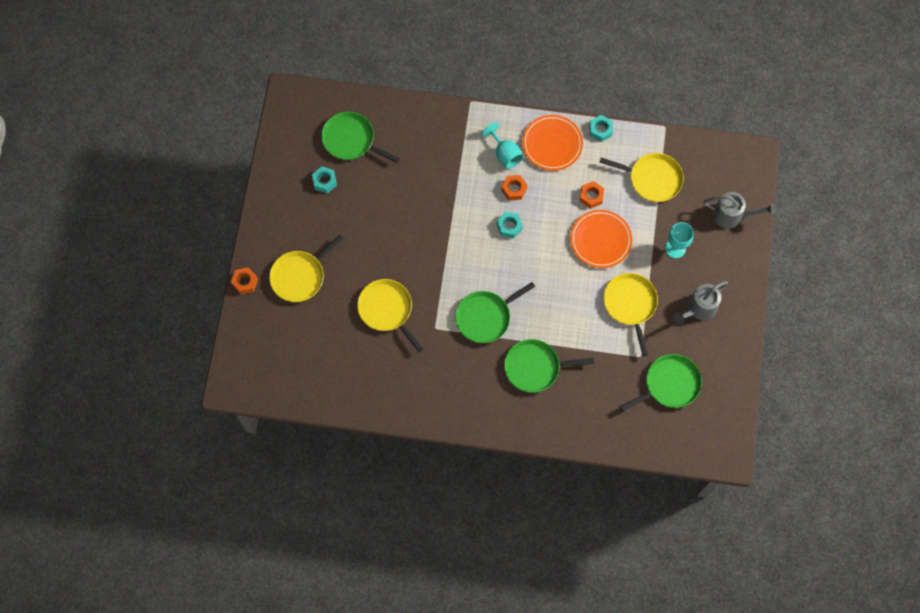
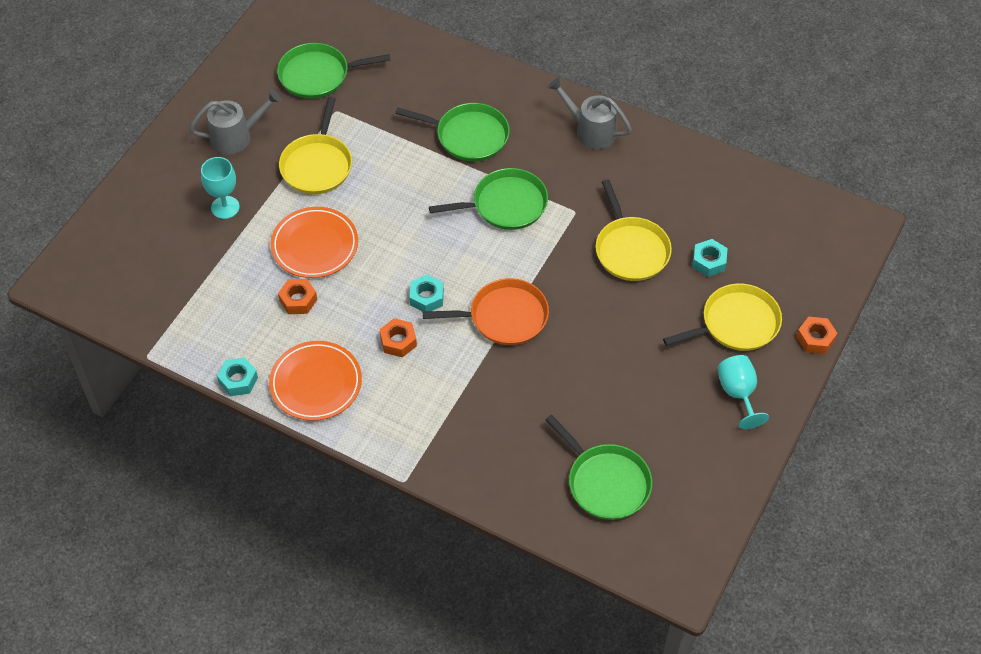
camera: 160 degrees left, 15 degrees down
(324, 181) = (664, 435): turquoise nut -> turquoise nut (709, 261)
(453, 229) = (504, 317): none -> orange pan
(505, 154) = (389, 391): turquoise goblet -> turquoise goblet (738, 393)
(652, 179) = (204, 296): yellow pan -> none
(732, 215) = (129, 222): grey watering can -> grey watering can (590, 130)

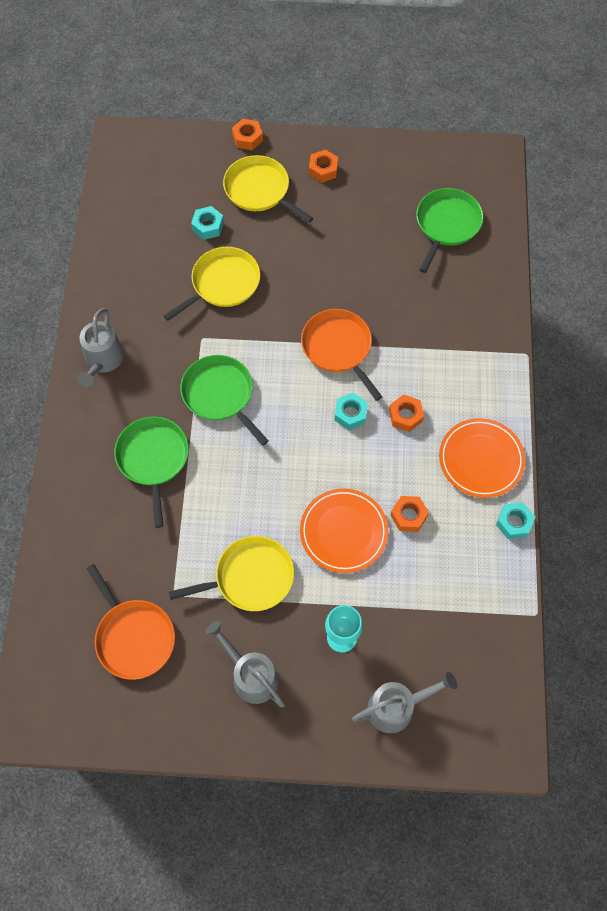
camera: 115 degrees left, 10 degrees up
(144, 222) = (397, 707): none -> grey watering can
(318, 75) = (133, 637): green pan -> orange pan
(738, 393) = (323, 170): turquoise goblet -> orange nut

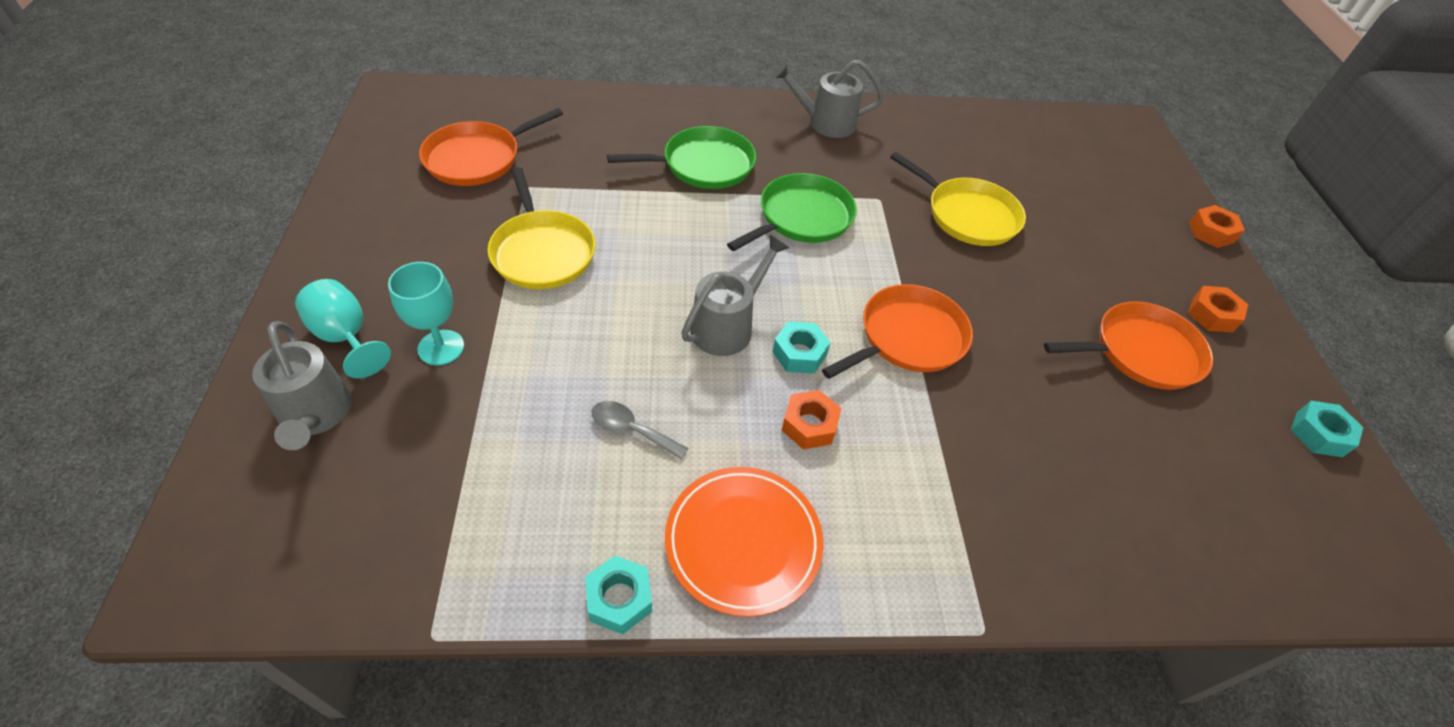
camera: 80 degrees right, 15 degrees down
(208, 226) = (1048, 199): turquoise nut -> turquoise nut (1319, 434)
(250, 675) = (407, 255): grey watering can -> grey watering can (728, 326)
(259, 190) = (1133, 246): yellow pan -> none
(331, 702) = (346, 337): none -> turquoise goblet
(343, 532) = (605, 347): orange plate -> none
(352, 220) = (1141, 352): none -> orange pan
(408, 516) = (631, 430): orange nut -> grey spoon
(446, 224) = (1207, 488): green pan -> none

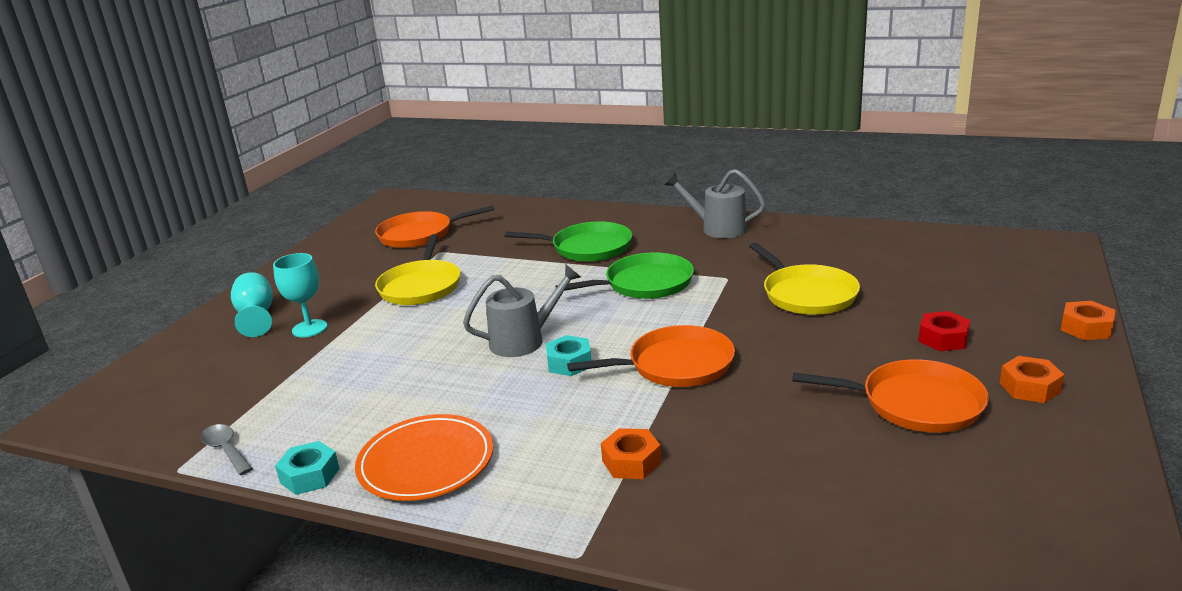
camera: 30 degrees right, 25 degrees down
(316, 416) = (206, 352): grey watering can -> none
(631, 430) = (399, 388): grey spoon -> grey spoon (226, 450)
(809, 425) = (539, 405): orange nut -> orange nut (631, 462)
(1115, 262) = (943, 339): none -> red nut
(1319, 434) = (1090, 493): turquoise nut -> none

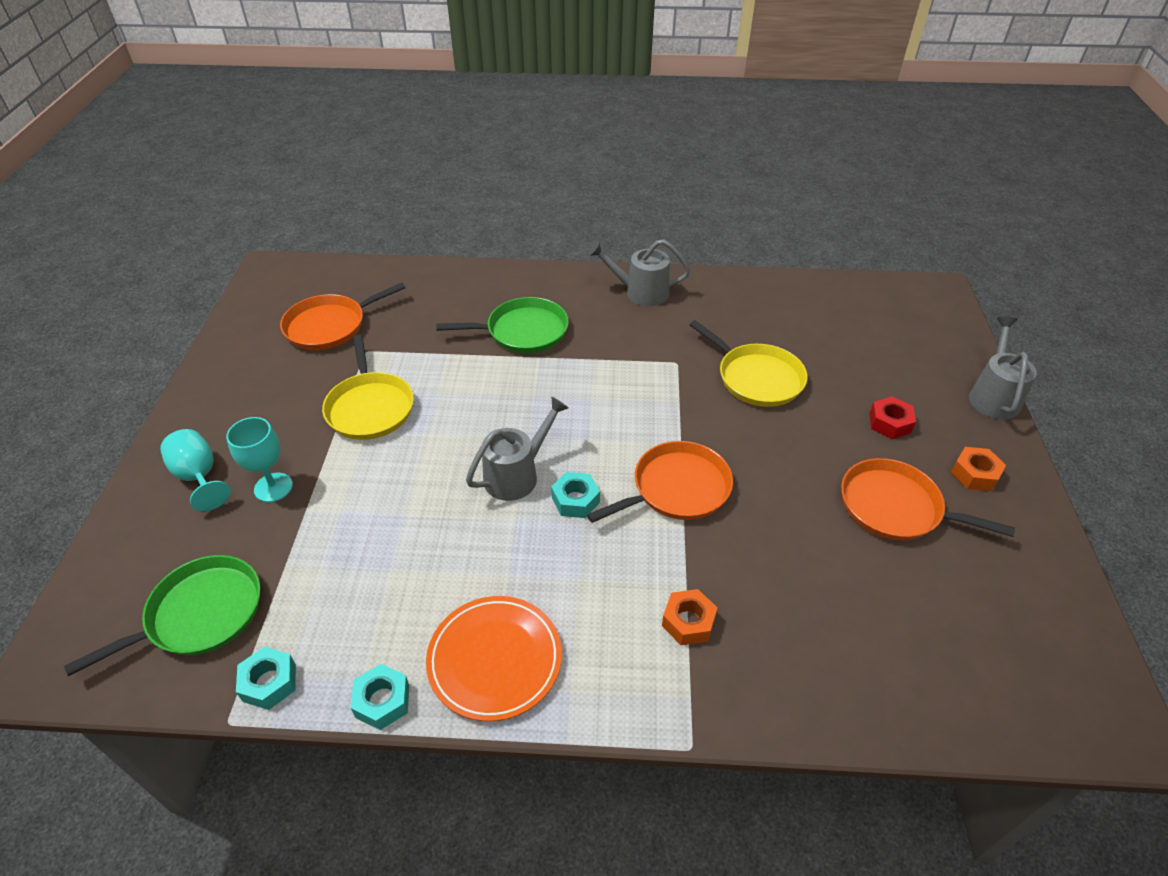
camera: 20 degrees left, 20 degrees up
(226, 450) = (269, 682): grey spoon -> turquoise nut
(644, 284) = (602, 379): green pan -> green pan (200, 614)
(915, 403) = (895, 507): orange pan -> orange pan turned 150 degrees counterclockwise
(1086, 328) = (993, 396): orange nut -> grey watering can

